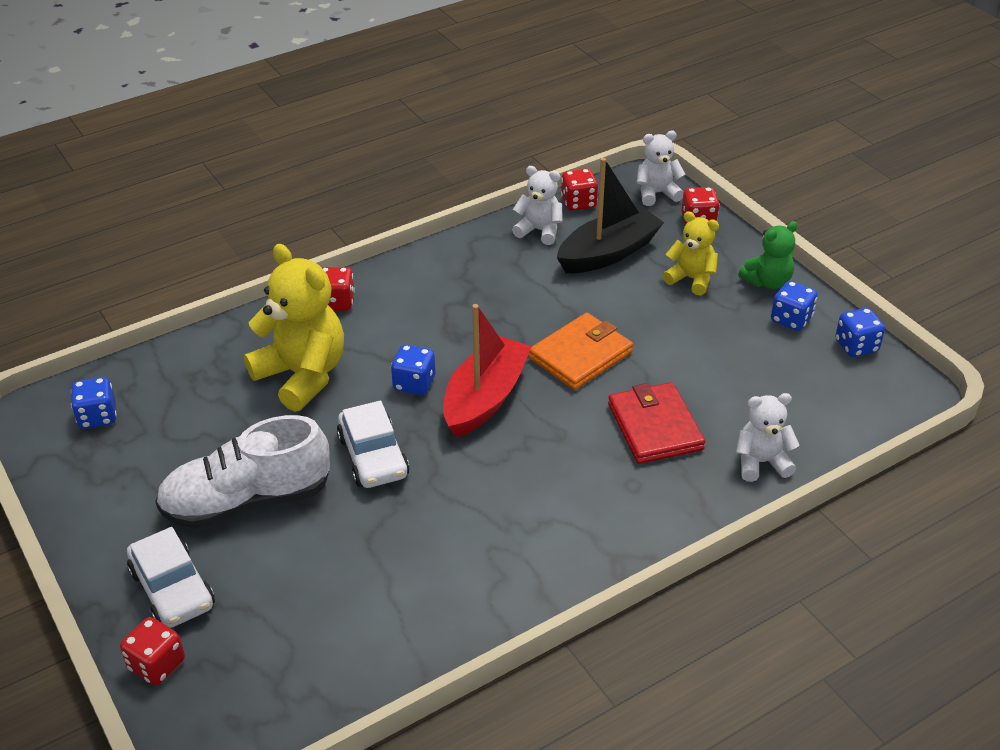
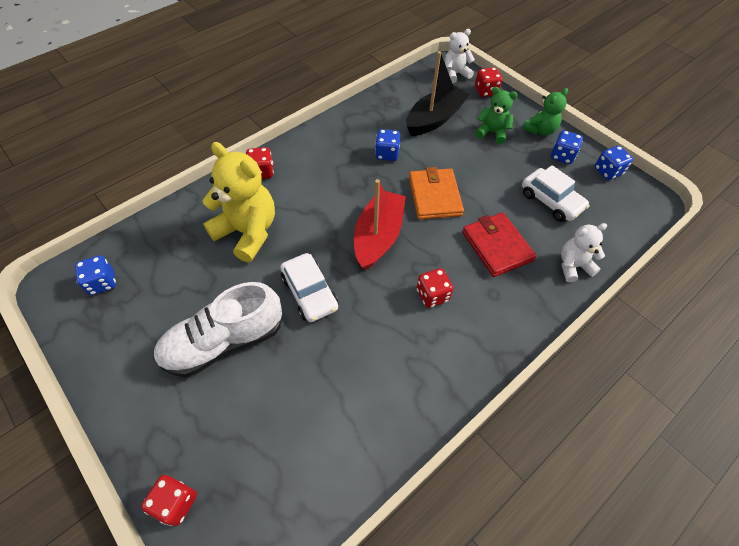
camera: 10 degrees left, 15 degrees up
(172, 589) = (179, 428): white car -> white car (551, 201)
(414, 383) = (327, 230): blue dice -> blue dice (387, 154)
(539, 231) = (387, 106): white teddy bear -> none
(578, 203) = (407, 84): red dice -> red dice (432, 295)
(580, 355) = (434, 196): orange wallet -> orange wallet turned 45 degrees counterclockwise
(691, 279) = (492, 133): yellow teddy bear -> green teddy bear

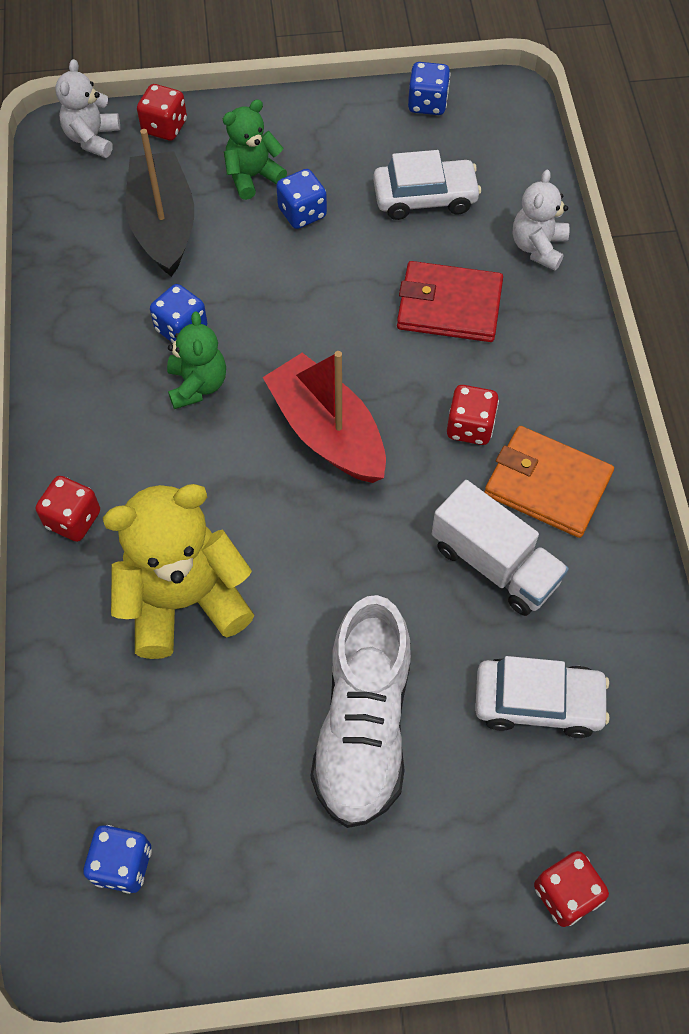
camera: 55 degrees left, 5 degrees up
(310, 293) = (360, 572): white car -> white car (538, 702)
(358, 352) = (494, 564): none -> white truck
(434, 196) = (311, 321): orange wallet -> orange wallet (547, 485)
(540, 130) = (296, 120): green teddy bear -> green teddy bear (197, 385)
(562, 156) = (362, 130): blue dice -> blue dice (302, 213)

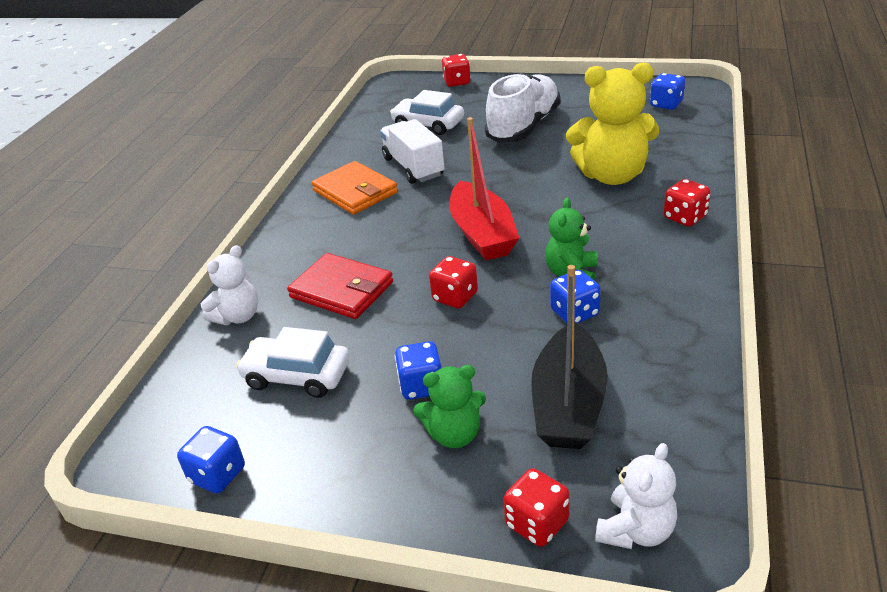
camera: 155 degrees left, 25 degrees down
(470, 427) = (381, 222): red dice -> red dice (455, 297)

